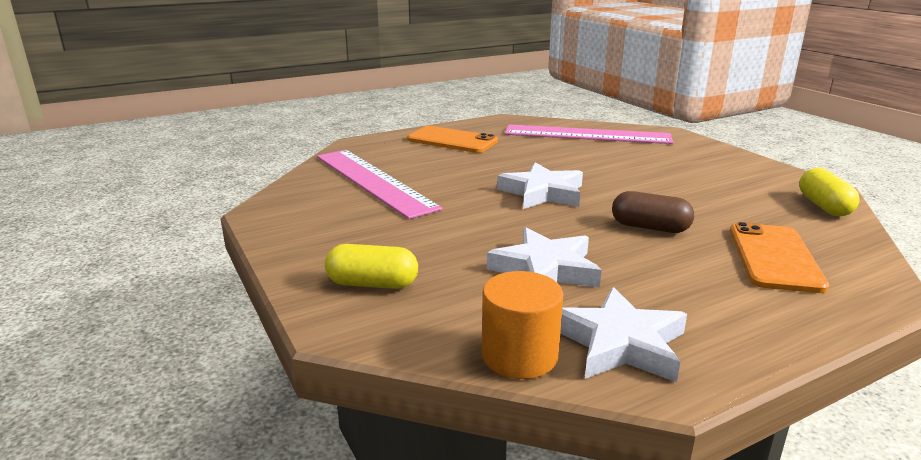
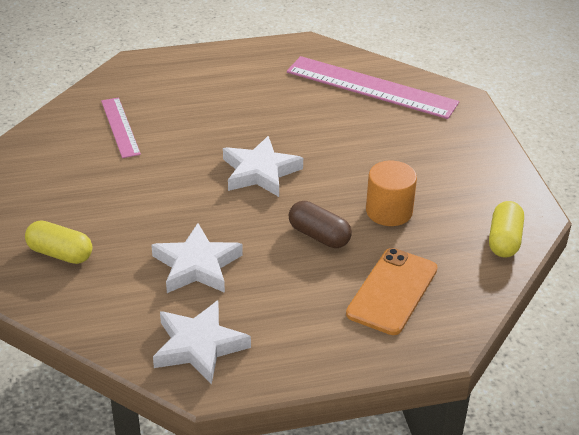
camera: 15 degrees right, 15 degrees up
(373, 181) = (120, 127): pink ruler -> pink ruler, size x0.55
(452, 140) = (228, 74): orange phone -> none
(519, 355) = (124, 340): orange cylinder -> orange cylinder (389, 211)

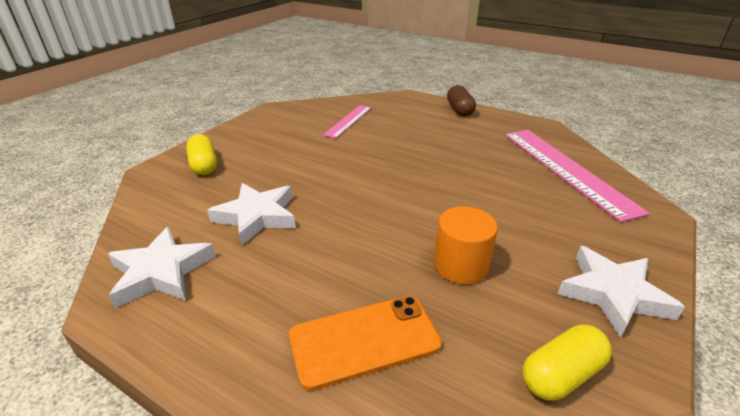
camera: 45 degrees right, 5 degrees down
(260, 172) = (395, 182): white star -> white star (613, 294)
(319, 236) = (371, 249): brown capsule -> brown capsule (459, 110)

